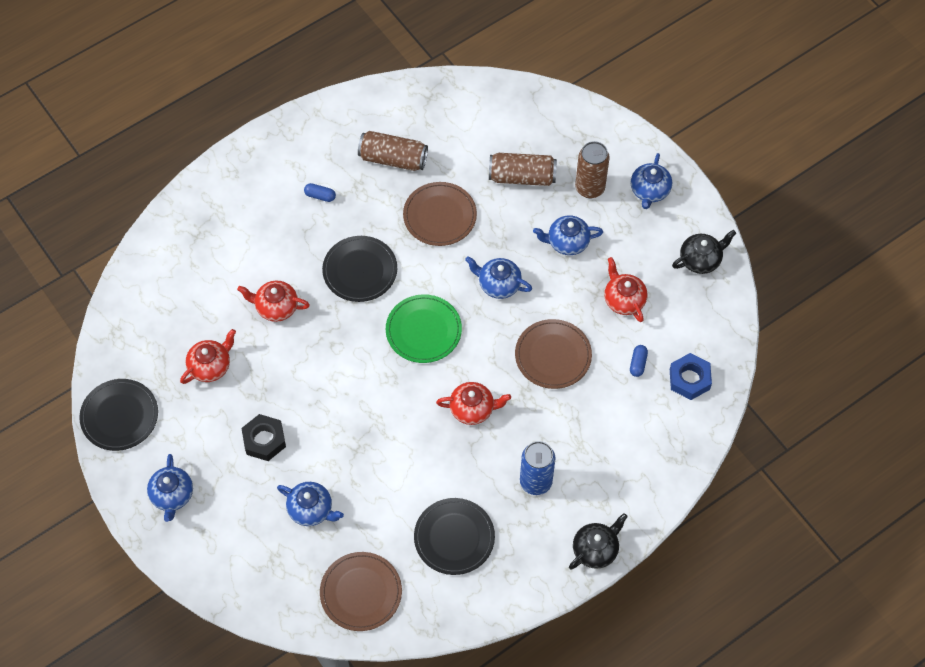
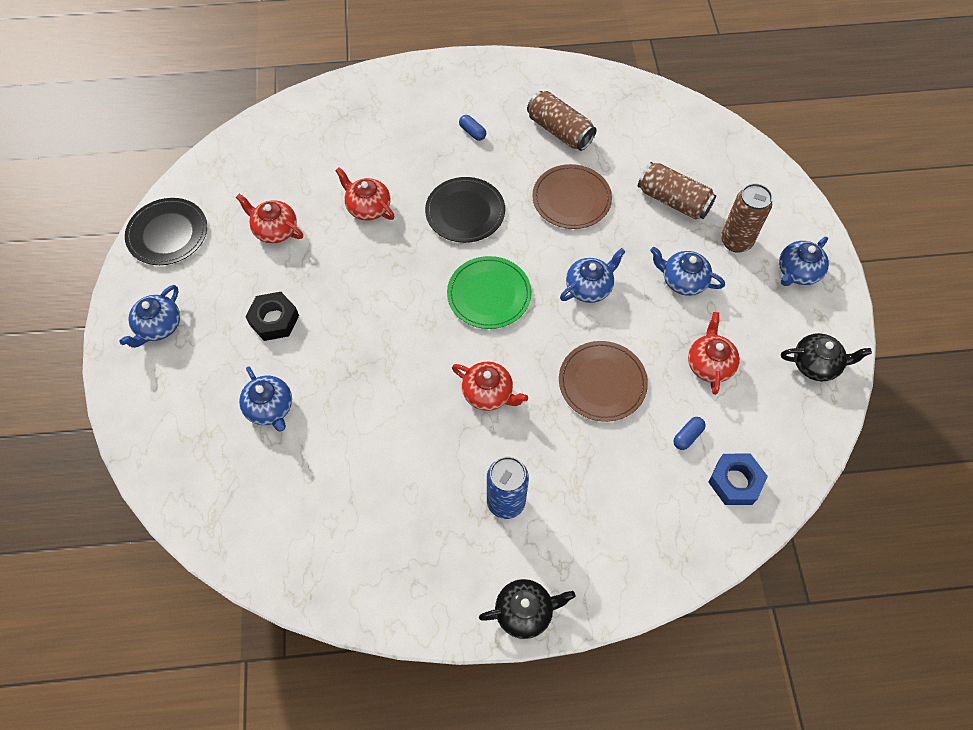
camera: 30 degrees right, 0 degrees up
(210, 366) = (275, 230): red teapot -> red teapot turned 135 degrees counterclockwise
(361, 592) = (259, 518): brown plate -> none
(454, 537) = (386, 513): black plate -> none
(498, 284) = (589, 287): blue teapot -> blue teapot turned 90 degrees clockwise

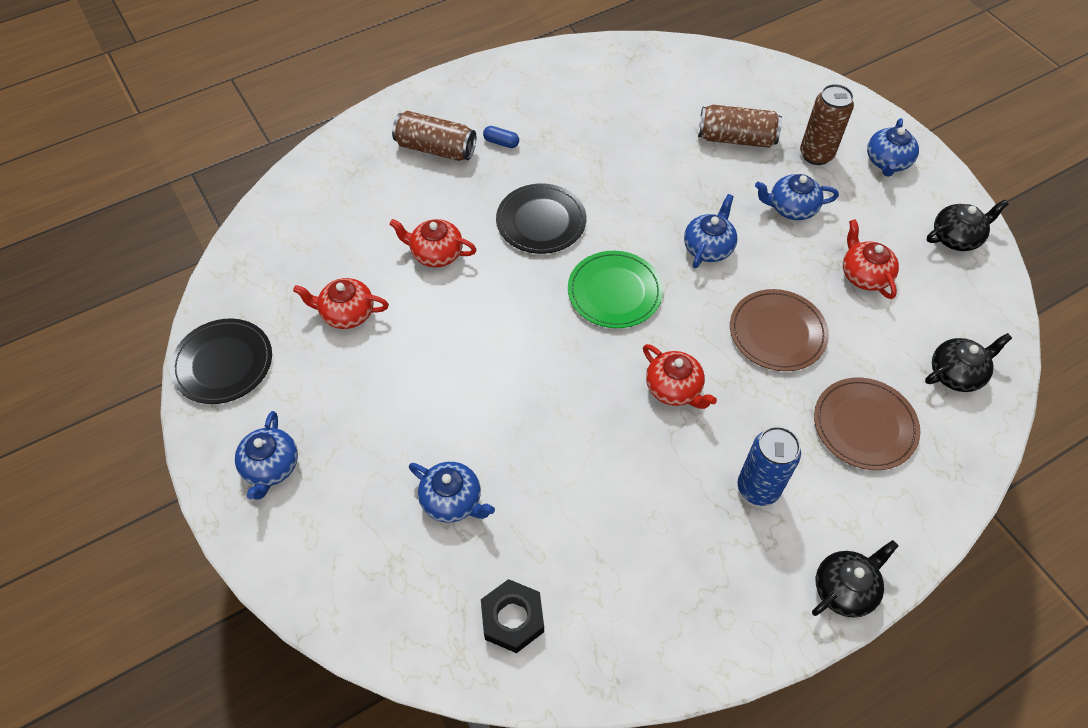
camera: 25 degrees left, 5 degrees down
(274, 320) = (401, 406): black nut -> black nut (512, 618)
(488, 393) = (674, 388): red teapot -> red teapot turned 45 degrees clockwise
(559, 131) = (588, 112): brown can -> brown can (435, 148)
(571, 199) = (639, 171): brown plate -> brown plate (864, 425)
(687, 436) = (887, 350): blue capsule -> none
(735, 482) = (956, 373): blue nut -> black teapot

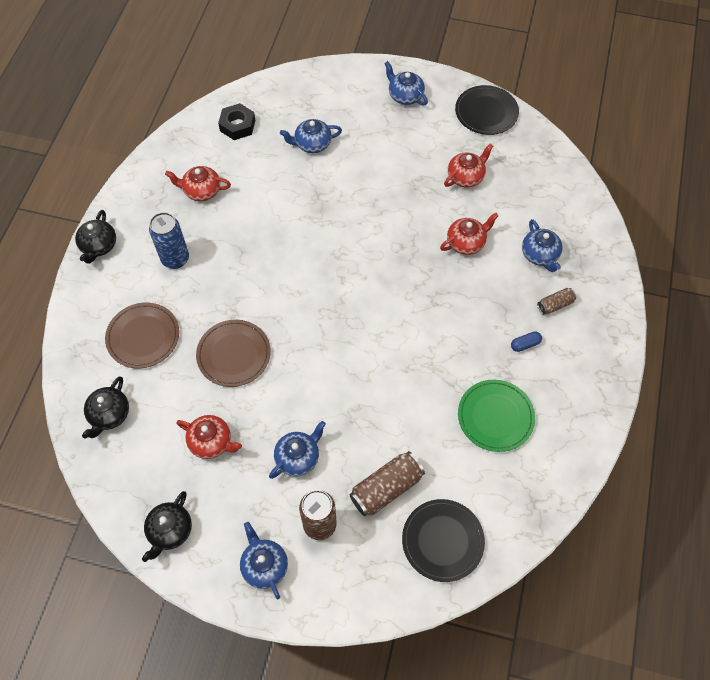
camera: 135 degrees right, 5 degrees up
(435, 148) = (555, 305): brown can -> brown can, size x0.56
(541, 221) = (436, 311): black plate -> black plate (442, 541)
(614, 292) = (347, 302): green plate -> green plate (495, 416)
(674, 388) = (261, 274): red teapot -> red teapot (201, 191)
(708, 247) = (323, 379): blue teapot -> blue teapot (540, 255)

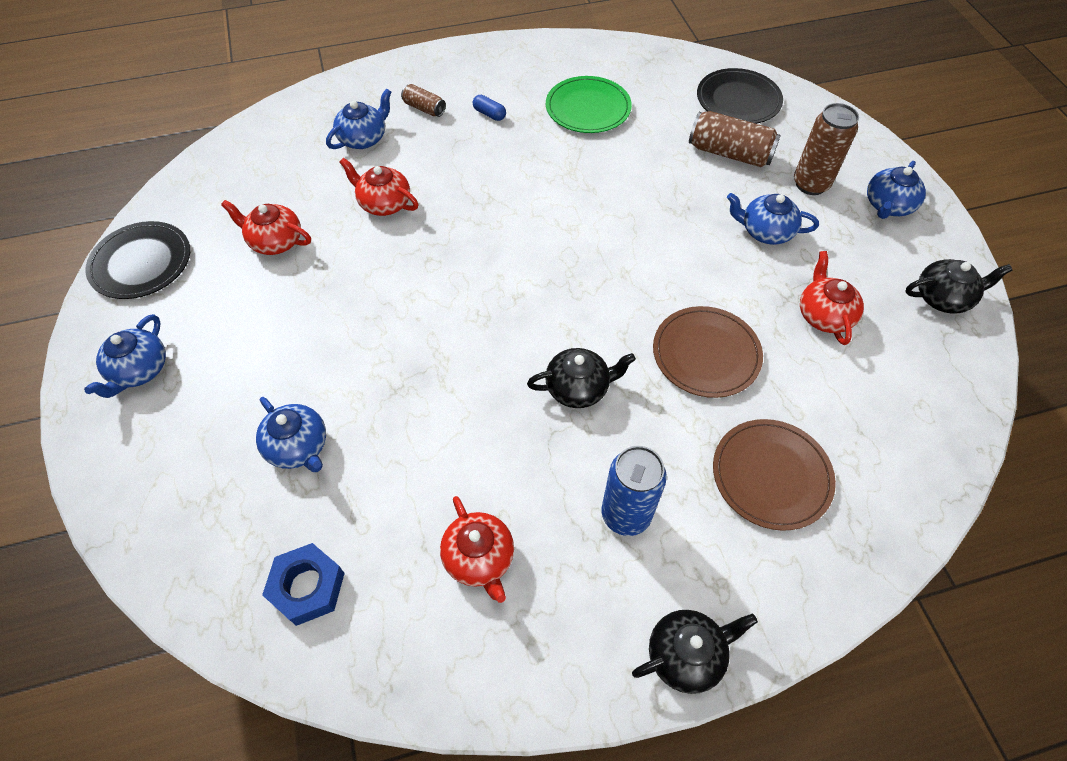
camera: 120 degrees left, 5 degrees down
(109, 414) = (898, 443): black teapot -> black teapot (578, 388)
(237, 125) = (307, 587): black nut -> blue nut

